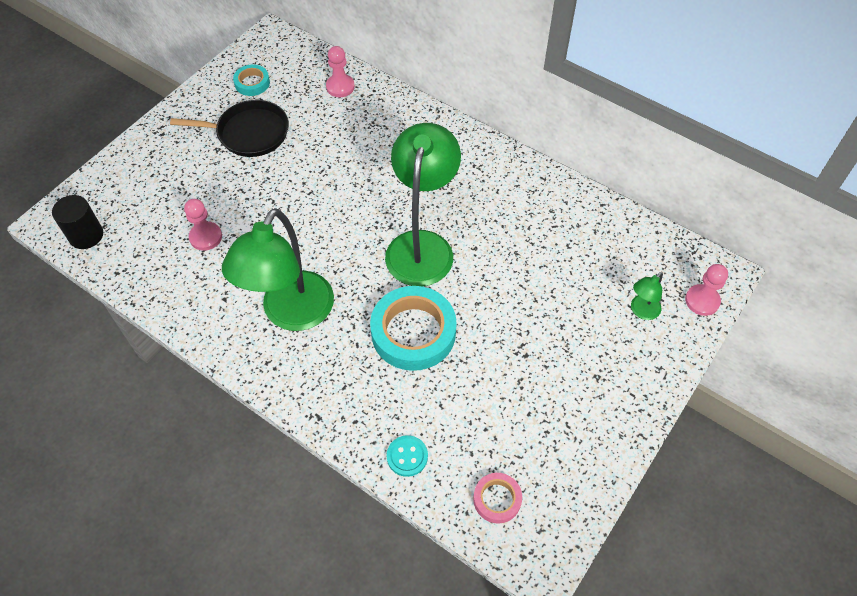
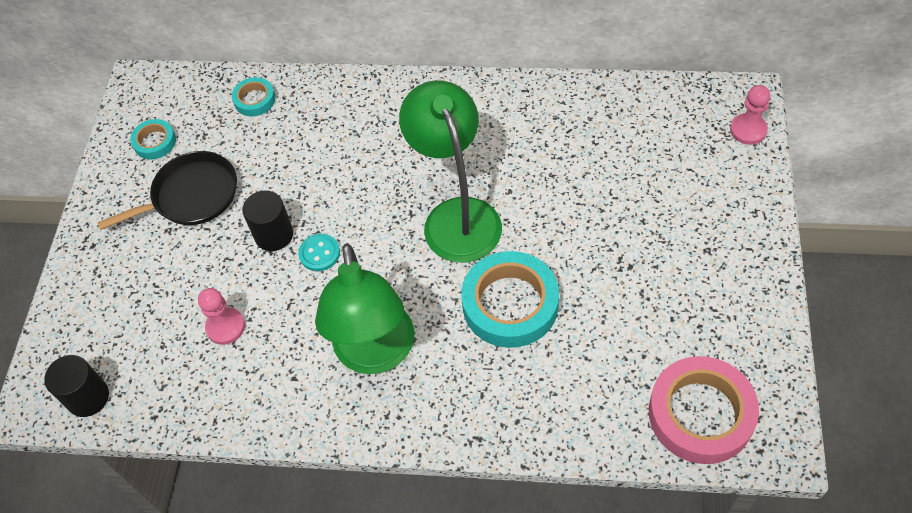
camera: 25 degrees left, 0 degrees up
(284, 190) = (274, 235): none -> black cylinder
(340, 87) = (254, 100): pink pawn -> turquoise tape
(407, 456) = (591, 424): turquoise button -> turquoise button (319, 253)
(497, 499) = (700, 414): pink tape -> pink tape, size x1.98
(641, 311) = (703, 168): green lamp -> none

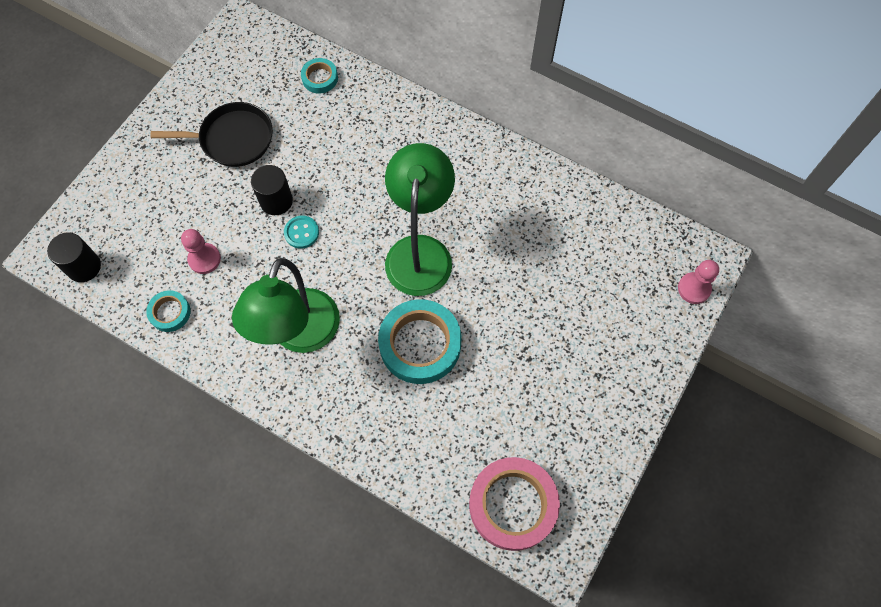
camera: 20 degrees right, 10 degrees up
(154, 142) = (228, 80): turquoise tape -> turquoise tape (170, 312)

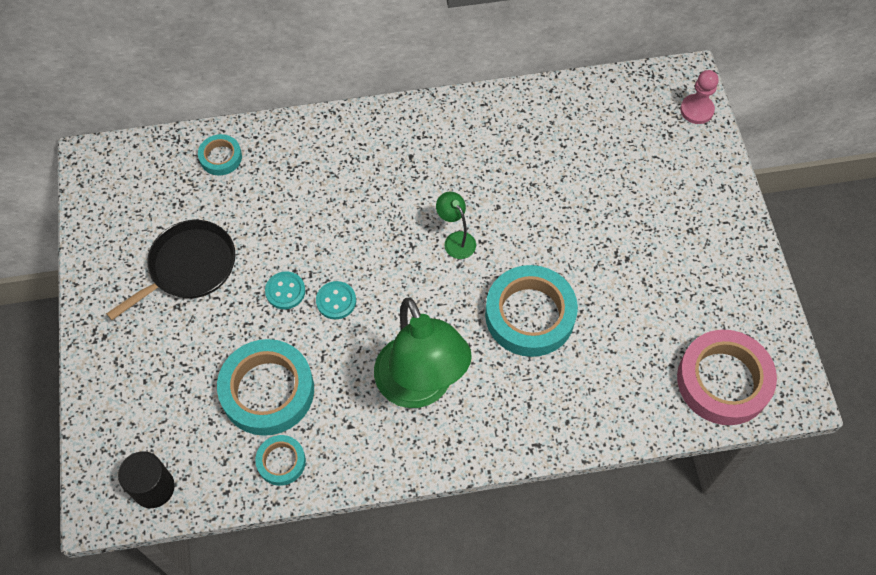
camera: 40 degrees left, 5 degrees down
(204, 259) = (267, 391): pink pawn -> turquoise tape
(276, 201) = (285, 291): black cylinder -> turquoise button
(420, 251) = (456, 240): green lamp -> green lamp, size x0.43

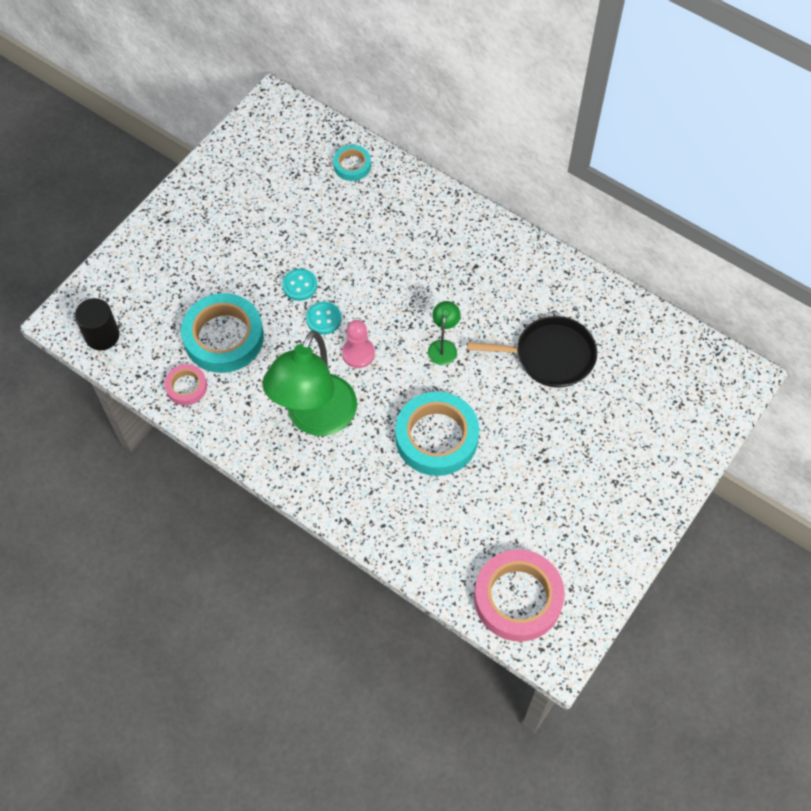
camera: 45 degrees right, 0 degrees up
(189, 267) = (259, 220): black pan -> black pan (550, 356)
(281, 462) = (186, 387): turquoise tape -> pink tape
(696, 110) = (722, 405): pink pawn -> pink pawn (358, 353)

